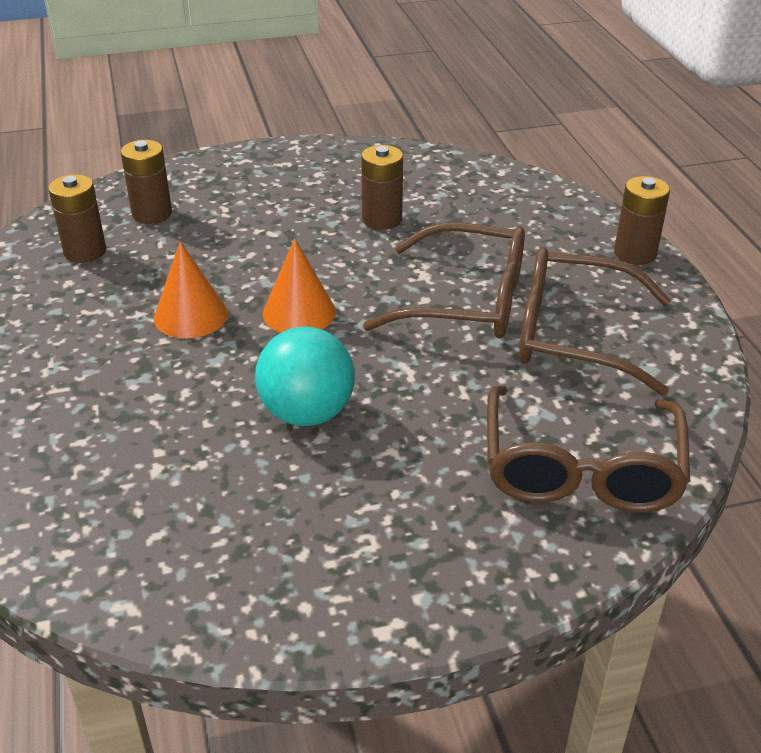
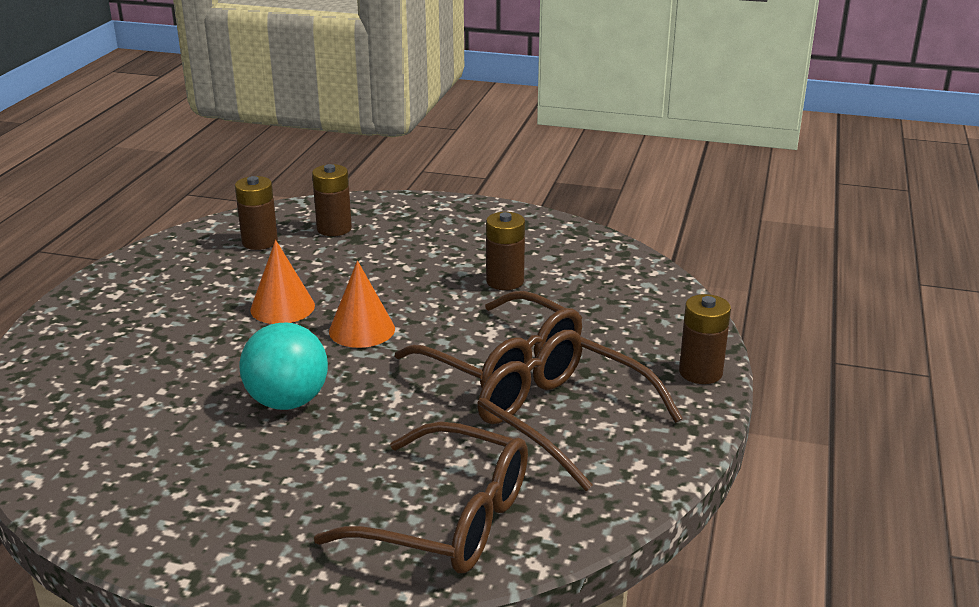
camera: 30 degrees right, 10 degrees down
(581, 469) = (447, 519): brown glasses -> brown glasses turned 105 degrees counterclockwise

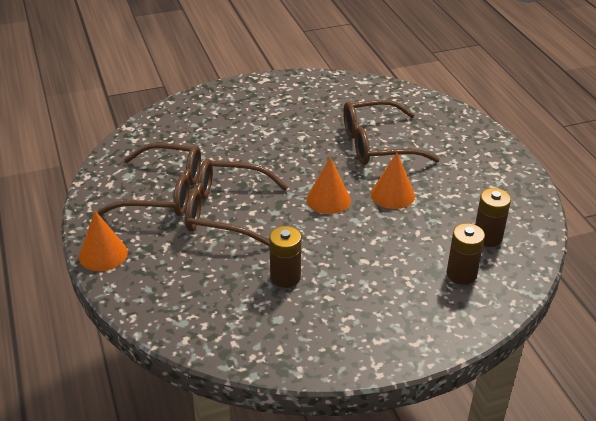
camera: 145 degrees right, 10 degrees up
(287, 401) = (310, 146): turquoise ball -> none
(447, 519) = (179, 129): brown glasses -> brown glasses (377, 144)
(700, 372) = (103, 254): brown battery -> orange cone

